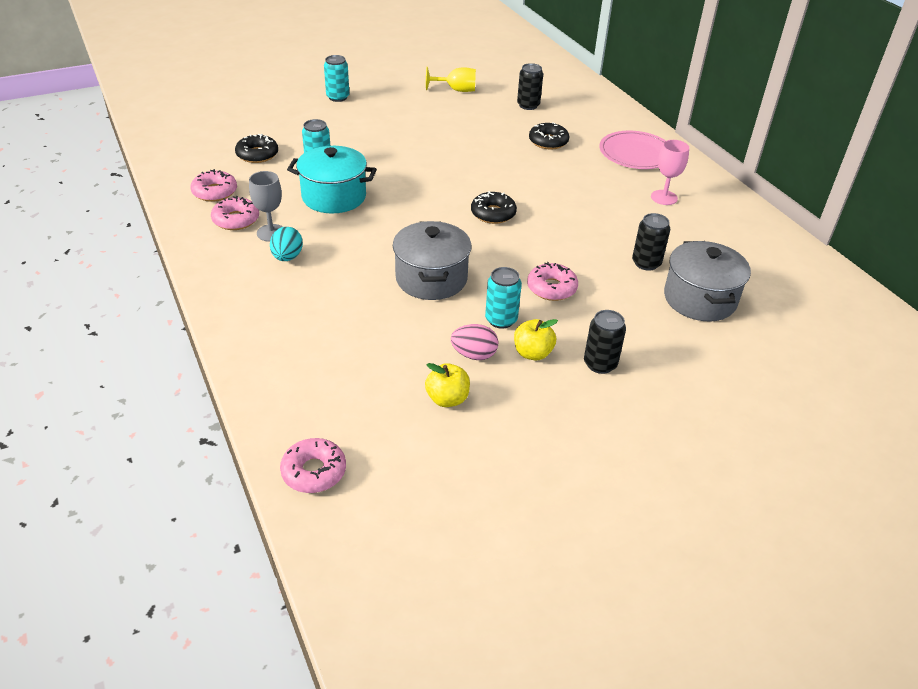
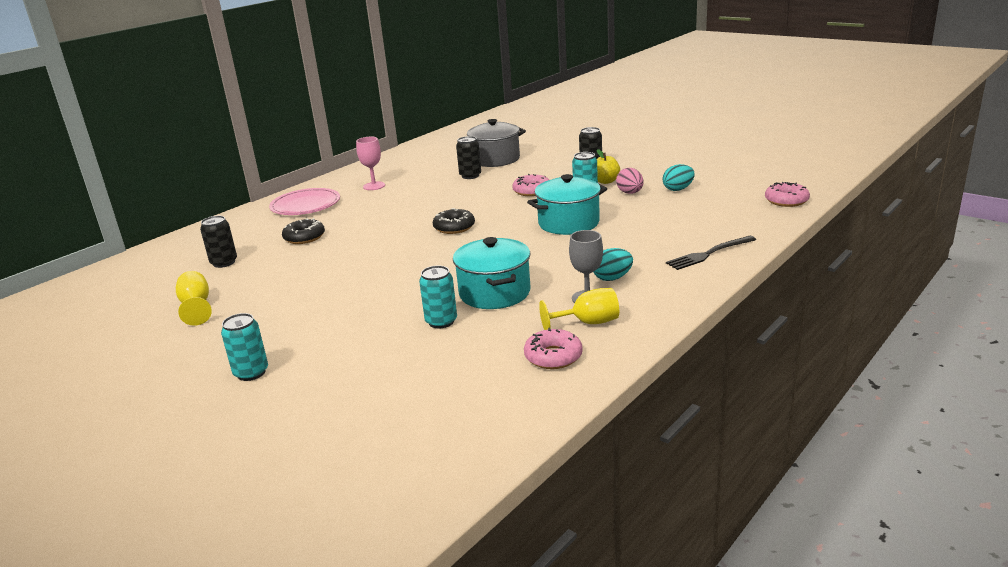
camera: 110 degrees left, 15 degrees down
(236, 220) = (588, 323): pink donut -> yellow goblet
(257, 154) = (448, 366): black donut -> none
(262, 331) = (709, 254): none -> black fork
(431, 279) = (568, 223): grey pot -> turquoise pot
(447, 399) = (678, 189): yellow apple -> turquoise egg

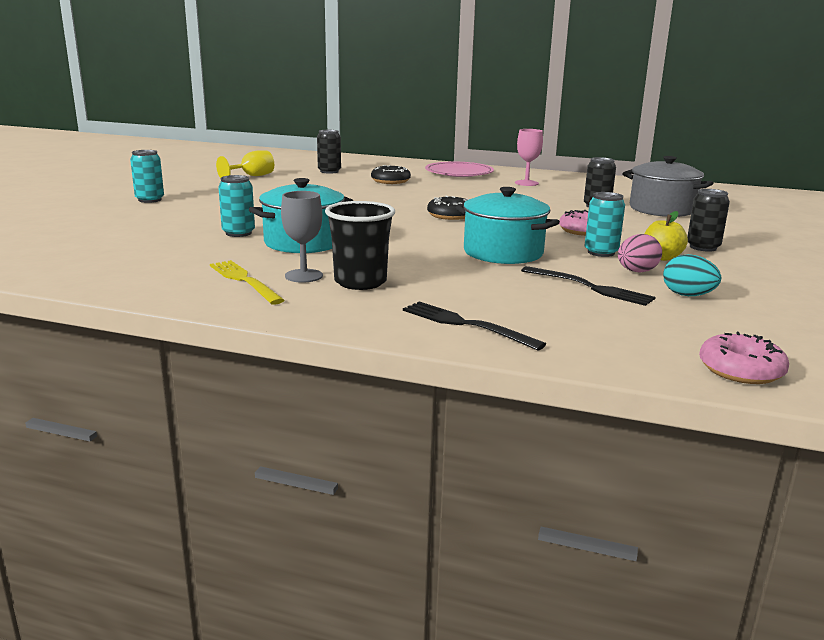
camera: 65 degrees right, 5 degrees down
(553, 356) = (170, 274): pink donut -> none
(588, 323) = (244, 281): yellow goblet -> yellow fork
(612, 278) = (360, 282): turquoise egg -> black cup
(654, 210) = (589, 287): none -> black fork

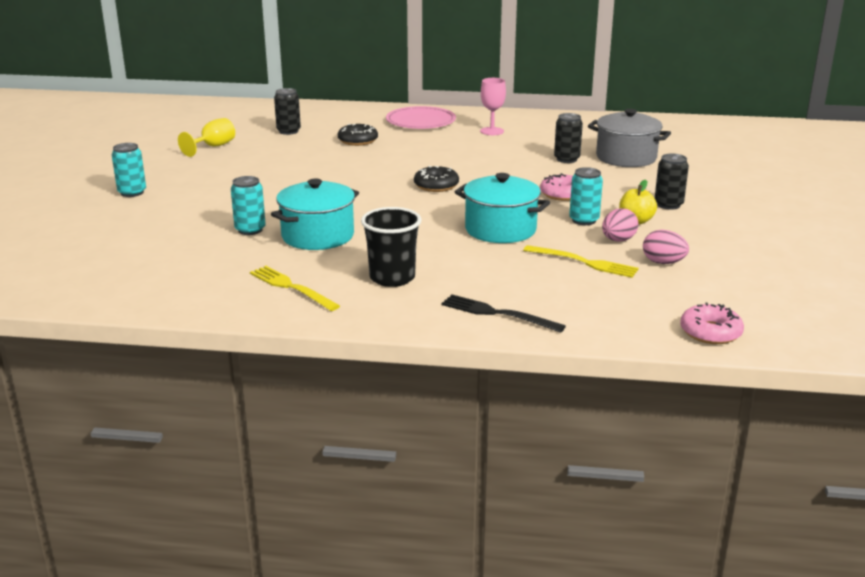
camera: 10 degrees left, 5 degrees up
(303, 276) = (340, 276): grey goblet -> none
(589, 287) = (584, 262): black fork -> yellow fork
(687, 295) = (663, 262): turquoise egg -> pink egg

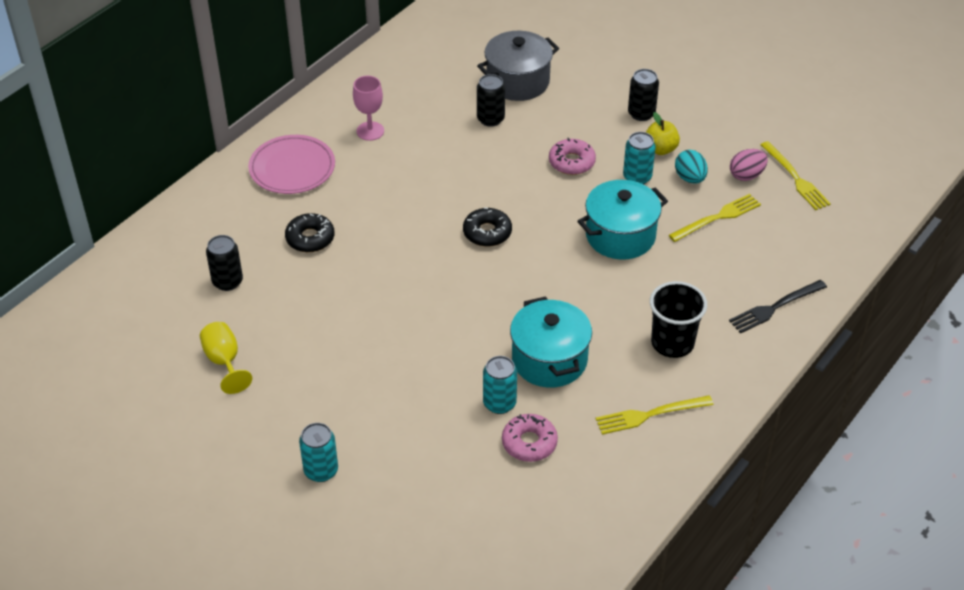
camera: 60 degrees left, 20 degrees up
(618, 240) = (690, 178): pink egg -> turquoise egg
(698, 285) = (795, 178): none -> yellow fork
(710, 332) = (867, 212): pink donut -> pink donut (529, 443)

